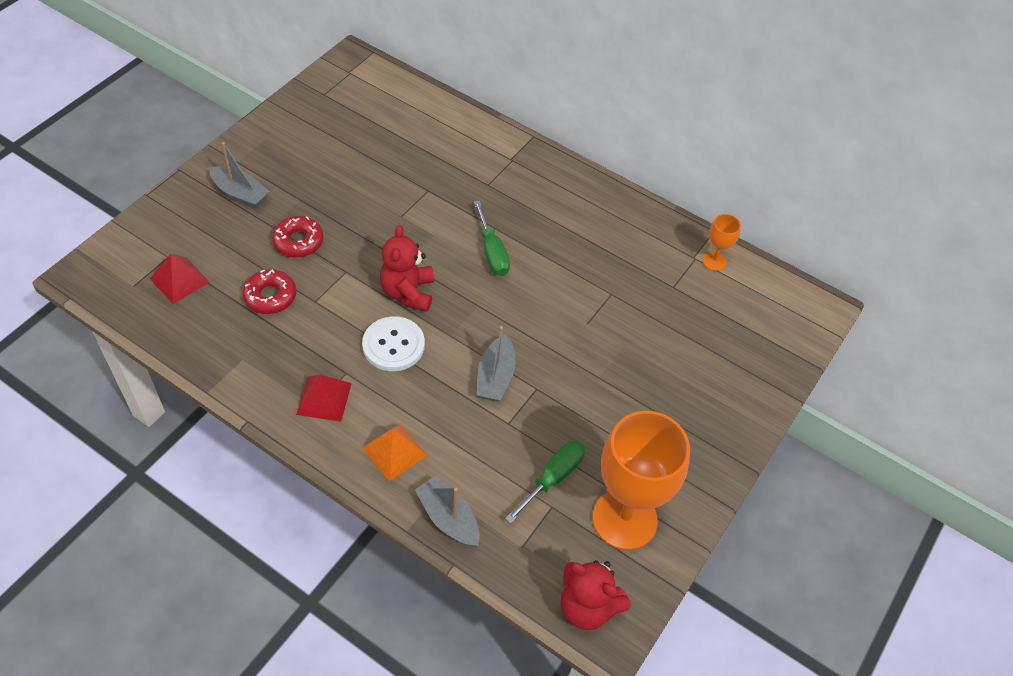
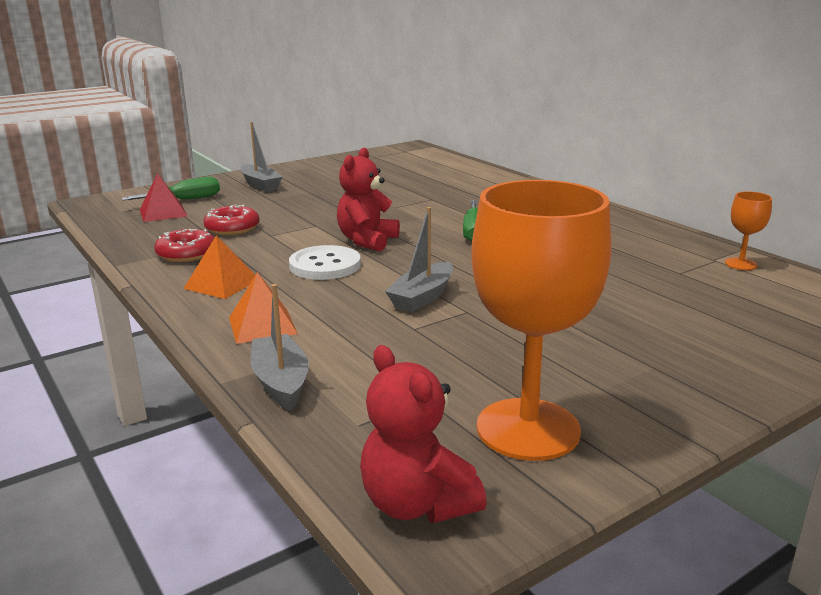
camera: 25 degrees right, 30 degrees down
(298, 241) = (287, 208): red donut -> red donut (186, 254)
(324, 398) = (222, 284): red pyramid -> orange pyramid
(553, 478) = (443, 376): green screwdriver -> green screwdriver (185, 200)

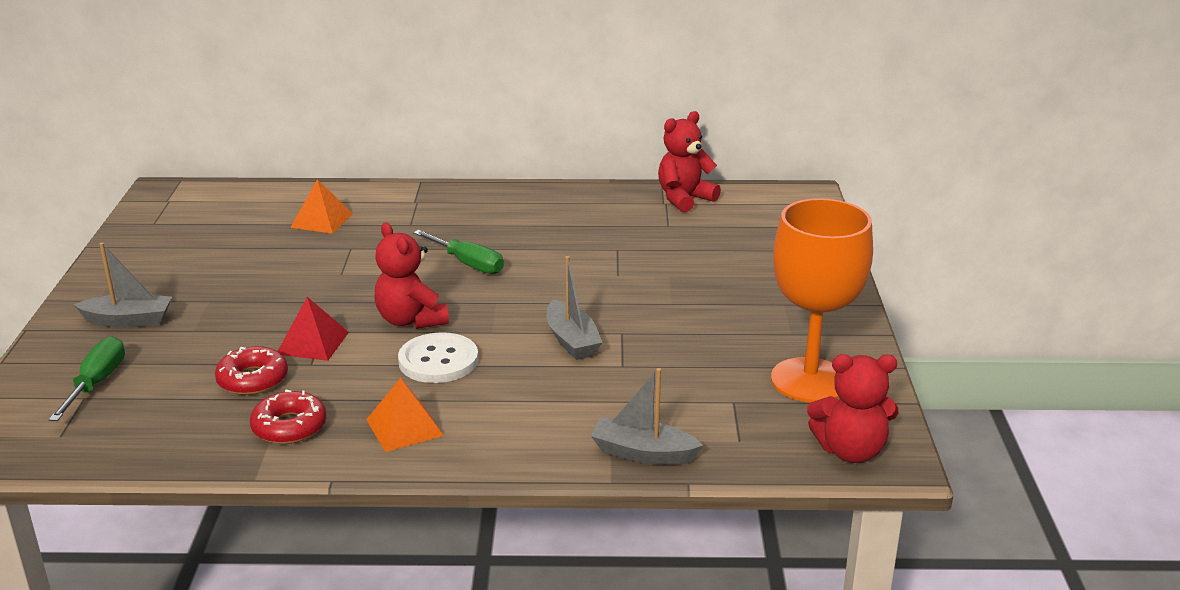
camera: 55 degrees left, 5 degrees up
(163, 213) = (120, 409): red pyramid -> red pyramid (312, 343)
(262, 325) = (529, 432): orange pyramid -> orange pyramid (321, 220)
(740, 264) = (684, 199): orange goblet -> red teddy bear

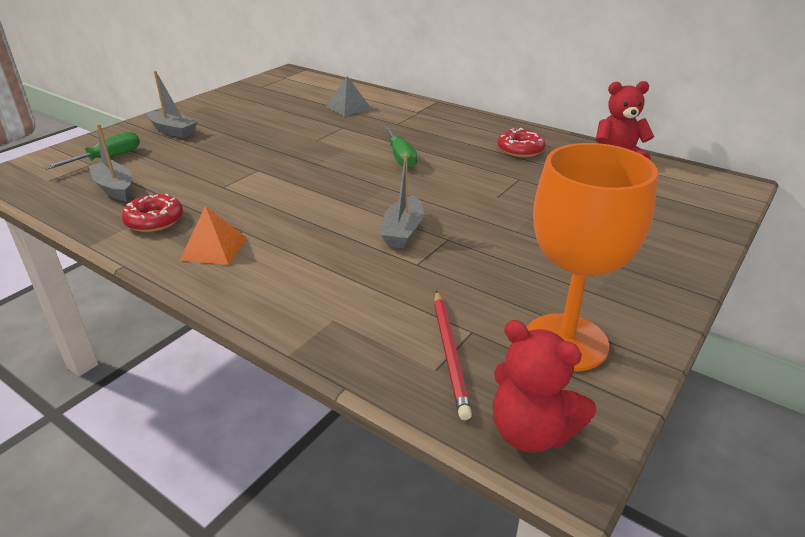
camera: 35 degrees right, 5 degrees up
(253, 379) = (179, 184): red donut -> red donut (520, 150)
(312, 343) = (242, 174): red pyramid -> none
(321, 220) = (348, 108): orange pyramid -> grey pyramid
(411, 320) = (316, 180): red teddy bear -> none
(438, 361) = (296, 212): white button -> none
(643, 453) = (342, 343): grey boat -> grey boat (115, 188)
(736, 425) = (450, 353): none -> red pencil

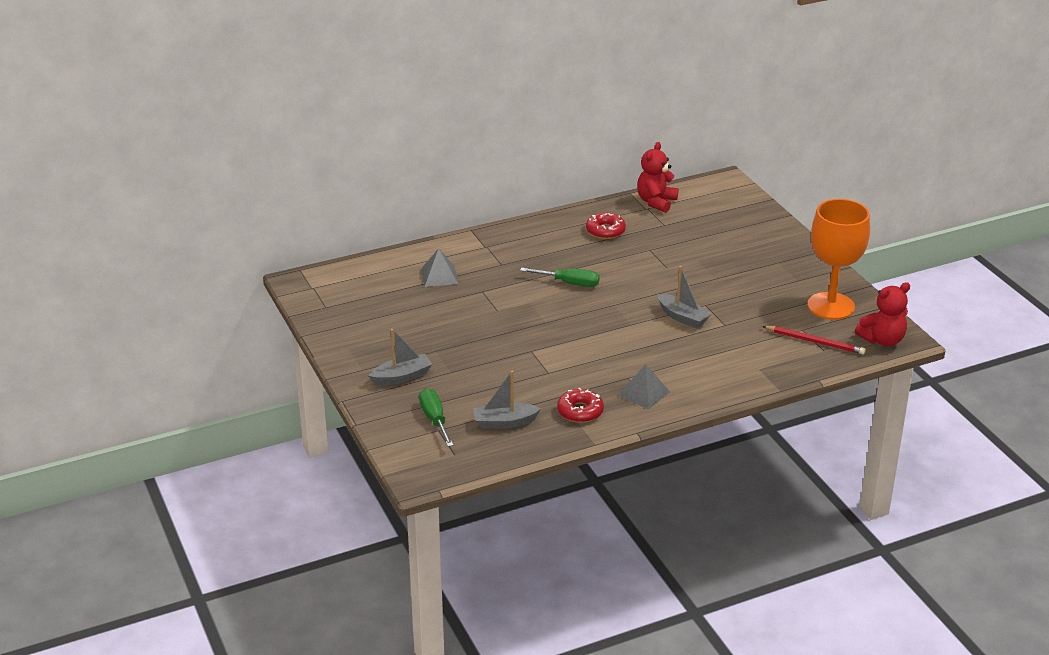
camera: 60 degrees left, 0 degrees up
(214, 248) = (644, 393): orange pyramid -> grey pyramid

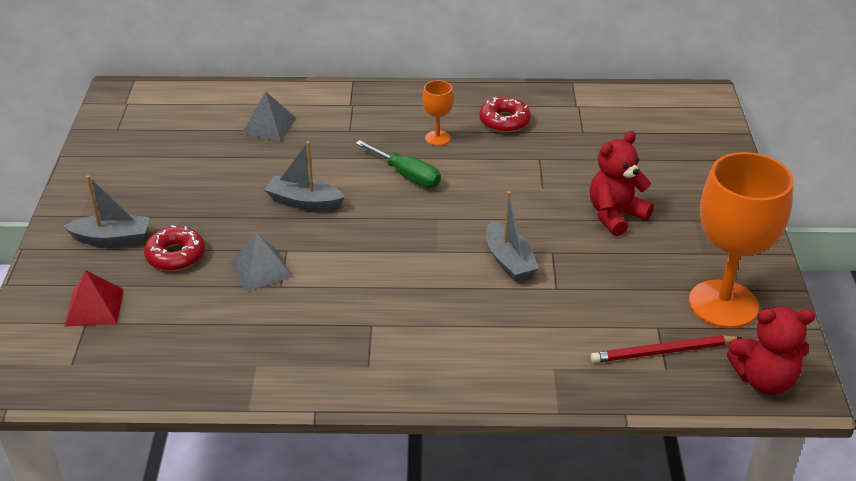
camera: 25 degrees right, 5 degrees up
(435, 419) = (94, 307): green screwdriver -> red pyramid
(504, 422) = (168, 339): grey boat -> grey boat (304, 202)
(569, 254) = (437, 138): none -> orange goblet
(580, 411) = (271, 354): red donut -> red donut (175, 255)
(644, 393) = (372, 355): grey pyramid -> grey pyramid (261, 269)
(656, 202) = (595, 101): red teddy bear -> red teddy bear (615, 215)
(815, 342) = (662, 352): red pencil -> red pencil turned 120 degrees clockwise

